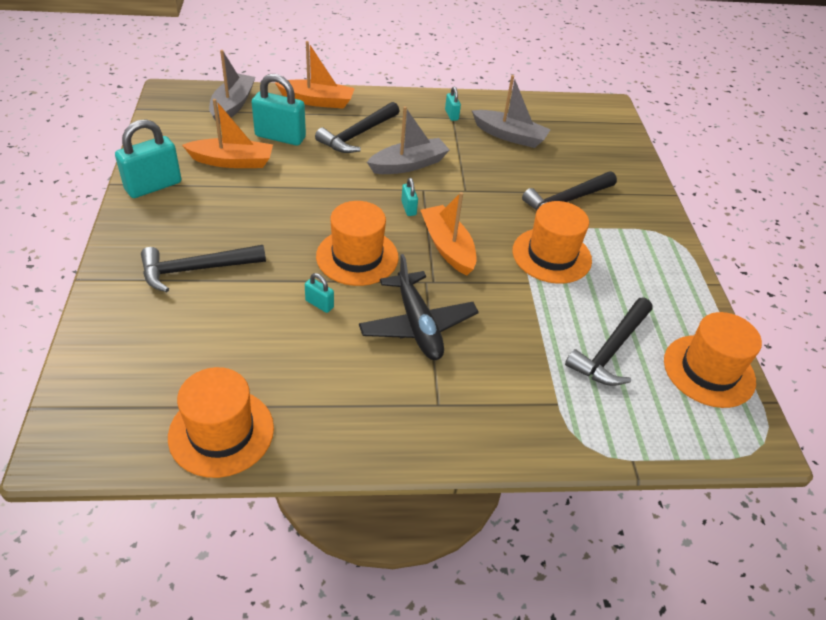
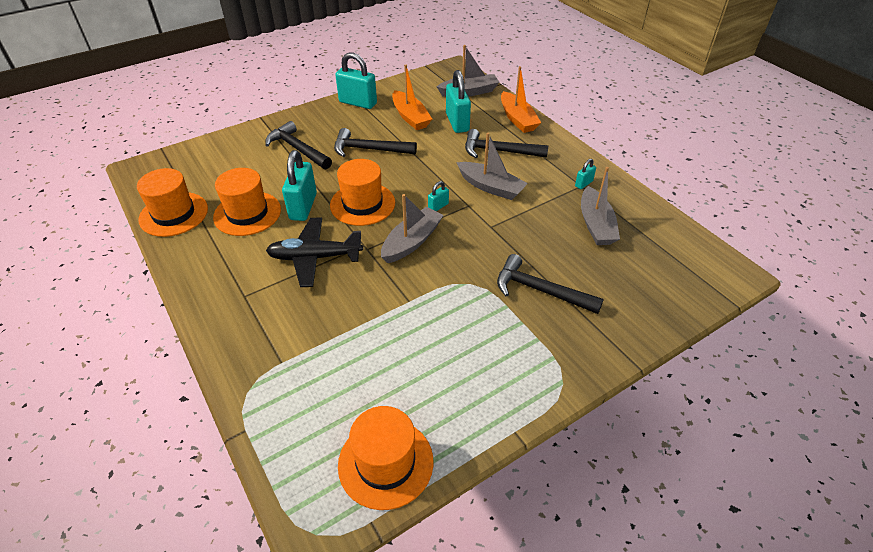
camera: 65 degrees right, 0 degrees up
(319, 304) = (303, 206): turquoise padlock -> turquoise padlock, size x2.09
(417, 325) = (315, 257): black plane -> black plane turned 45 degrees clockwise
(447, 247) = (411, 242): orange boat -> grey boat
(551, 255) = (455, 304): orange hat -> orange hat (247, 213)
(611, 350) = (364, 379): black hammer -> black hammer (369, 149)

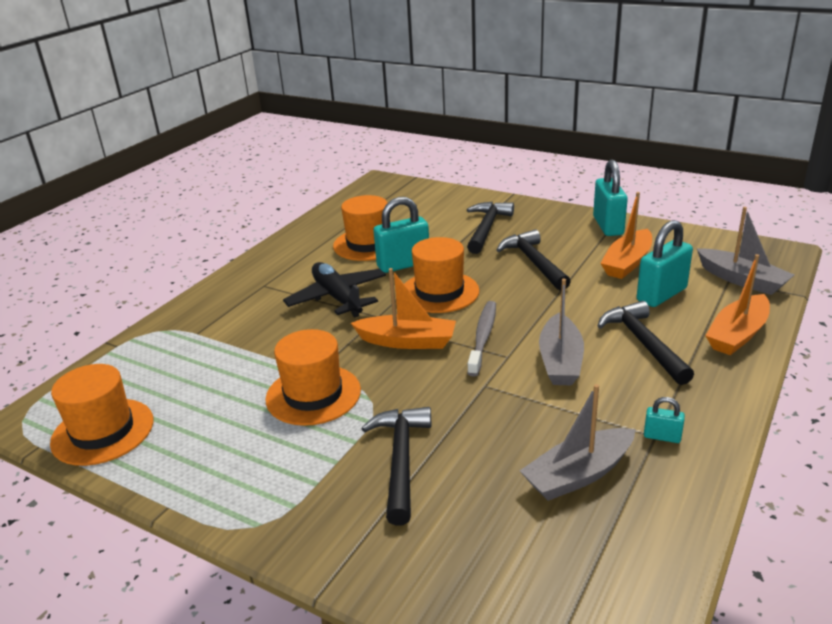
camera: 65 degrees right, 15 degrees down
(174, 214) = (338, 217): orange hat -> orange hat (313, 395)
(411, 242) = (407, 341): grey boat -> orange boat
(438, 206) = (483, 337): turquoise padlock -> grey toothbrush

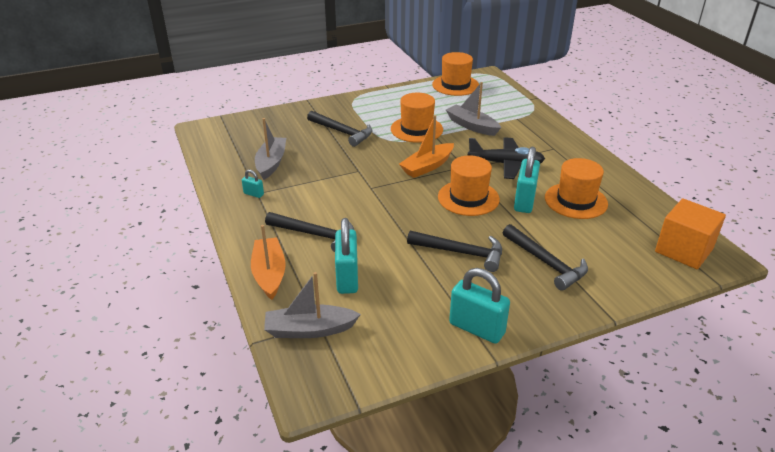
camera: 125 degrees right, 5 degrees up
(388, 192) = (683, 250): none -> orange cube
(483, 337) = (398, 189): grey toothbrush -> none
(560, 361) = (343, 200): grey boat -> grey boat (472, 126)
(627, 263) = (405, 294): orange boat -> none
(662, 437) = (253, 194): turquoise padlock -> turquoise padlock turned 60 degrees clockwise

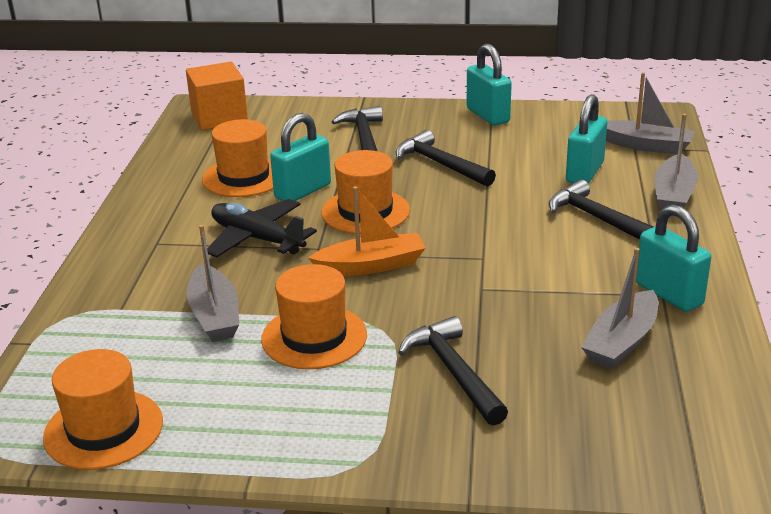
camera: 150 degrees left, 5 degrees down
(253, 194) = (669, 294): turquoise padlock -> turquoise padlock, size x2.09
(269, 274) = (673, 195): orange boat -> grey boat

